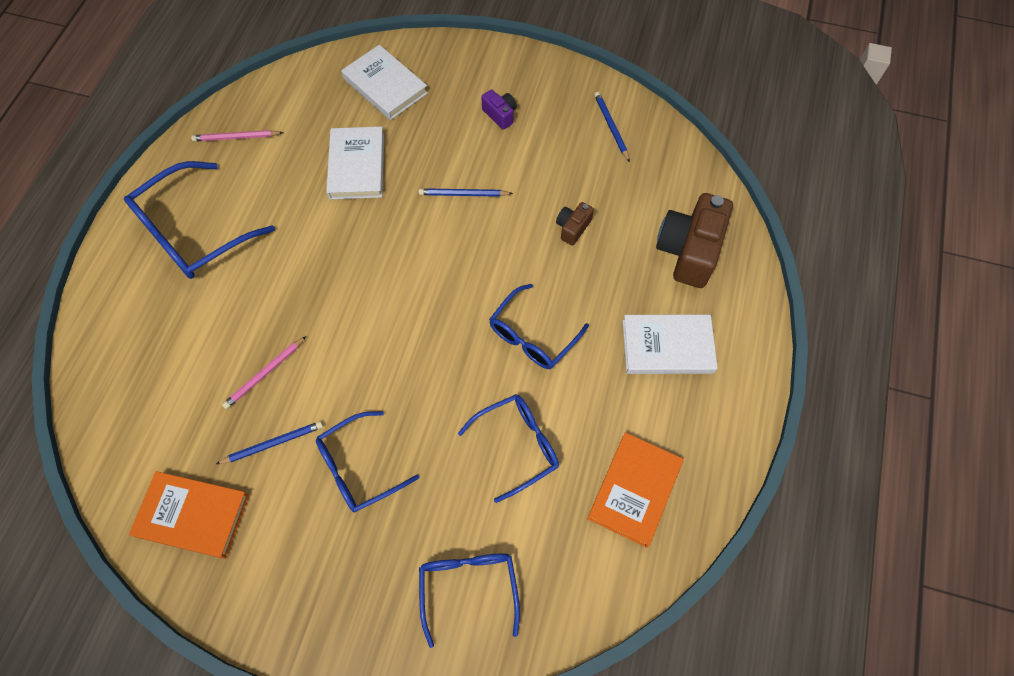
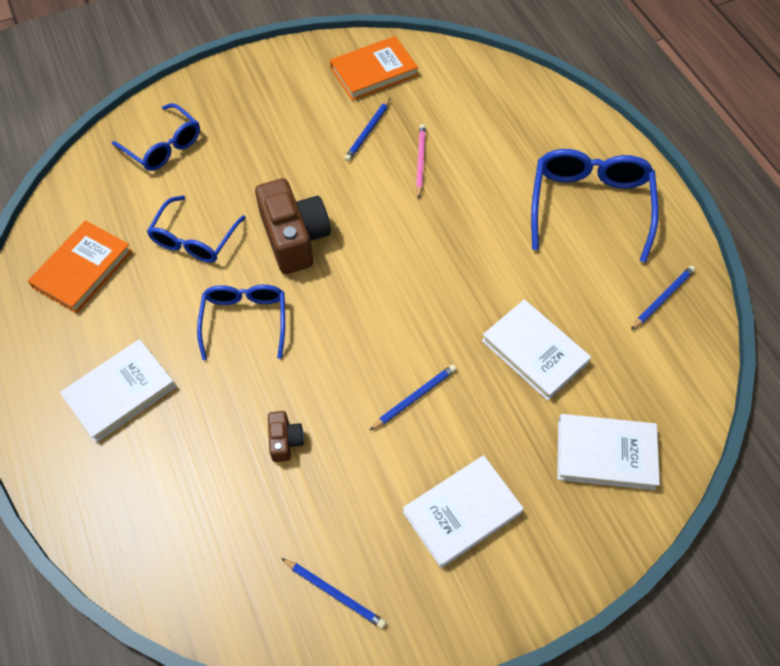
camera: 140 degrees right, 5 degrees down
(236, 138) = (662, 298): pink pencil -> blue pencil
(359, 467) = (296, 157): blue glasses -> none
(500, 115) = (462, 512): purple camera -> white book
(634, 490) = (82, 269): orange book -> orange book turned 45 degrees clockwise
(689, 251) = (154, 501): brown camera -> brown camera (294, 238)

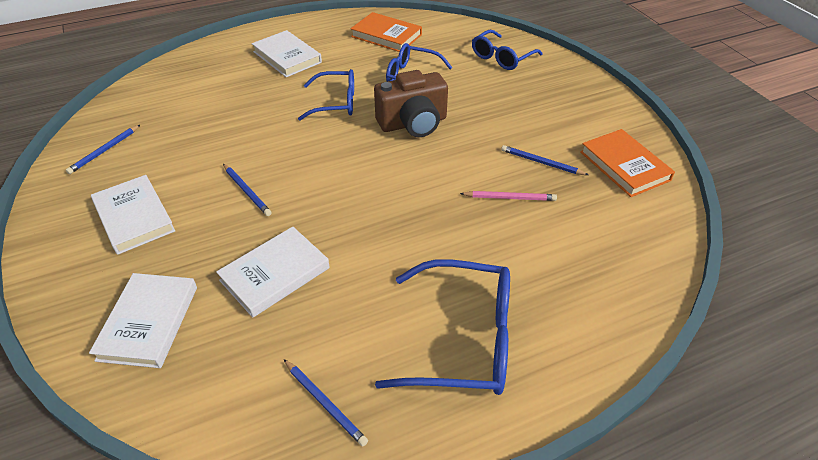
camera: 90 degrees right, 15 degrees down
(285, 441) = (229, 125): brown camera -> none

